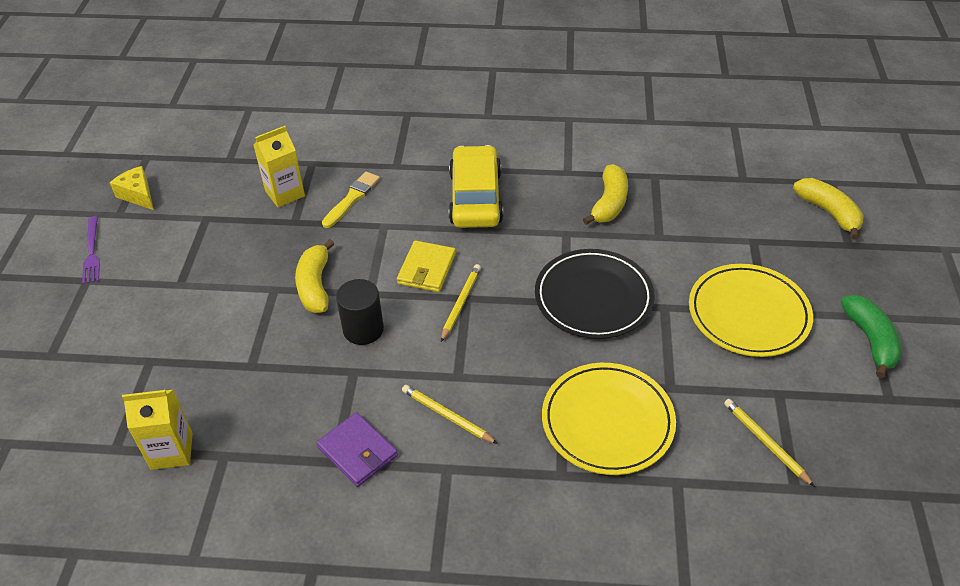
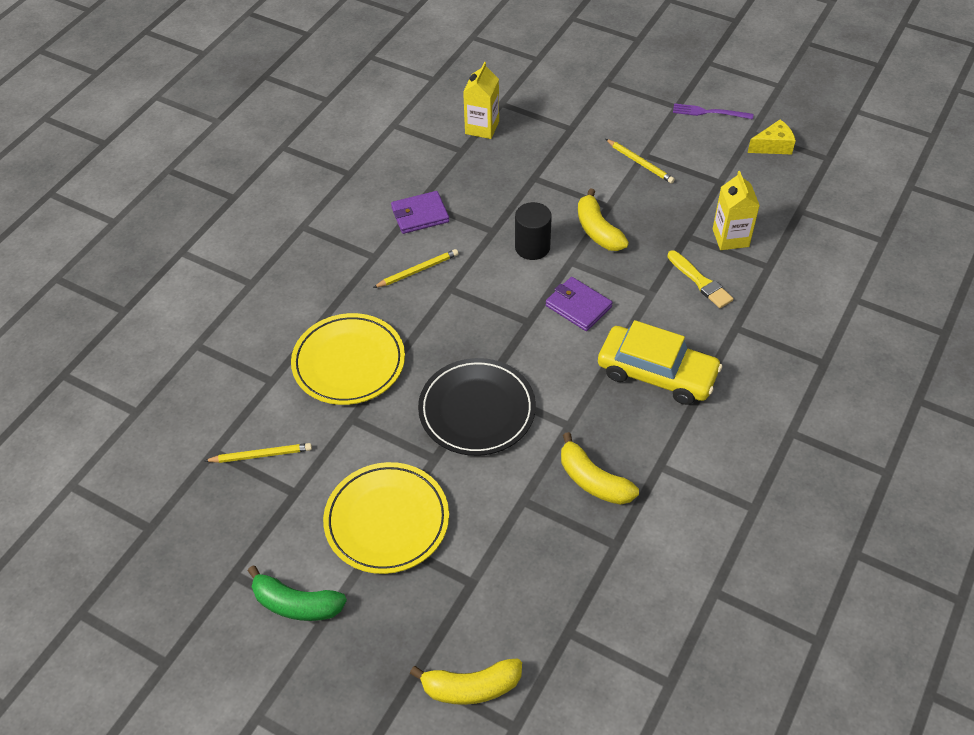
camera: 115 degrees right, 5 degrees up
(315, 286) = (598, 230): yellow banana -> yellow banana turned 135 degrees counterclockwise
(427, 269) = (578, 306): yellow wallet -> purple wallet
(461, 303) = (524, 316): yellow pencil -> yellow pencil (640, 163)

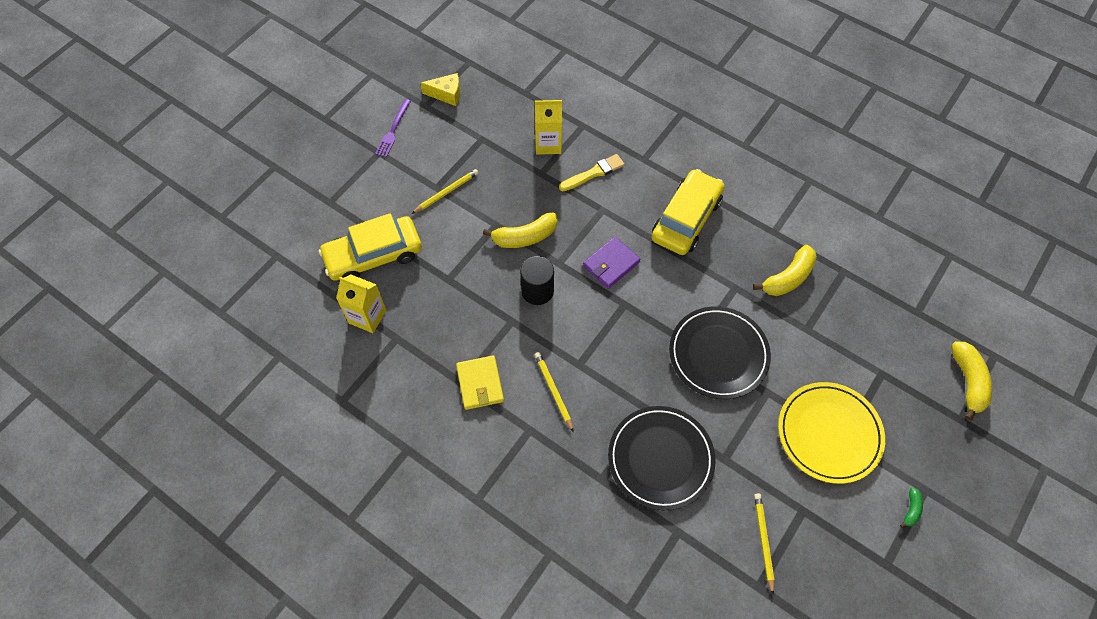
camera: 85 degrees left, 10 degrees up
(296, 604) = (911, 509): green banana -> green banana, size x0.49
(349, 362) = (660, 459): yellow plate -> black plate
(420, 215) = (480, 384): purple wallet -> yellow wallet
(551, 121) = (373, 255): none -> yellow car
(773, 146) = (446, 94): yellow cheese -> yellow cheese turned 105 degrees clockwise

